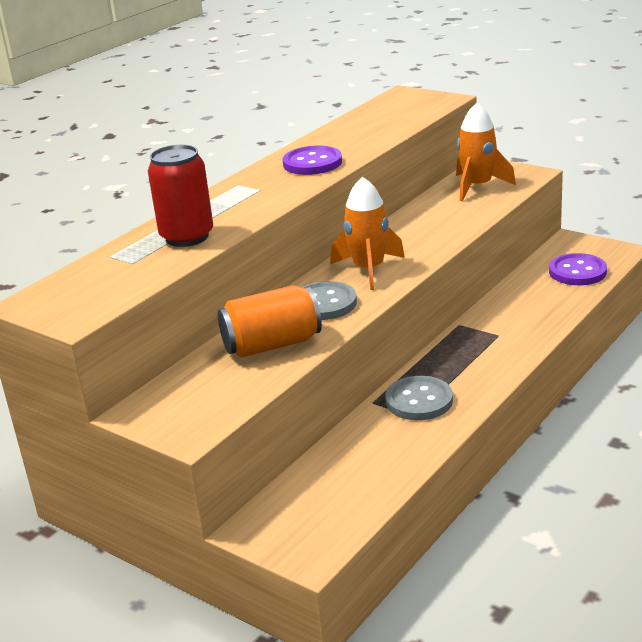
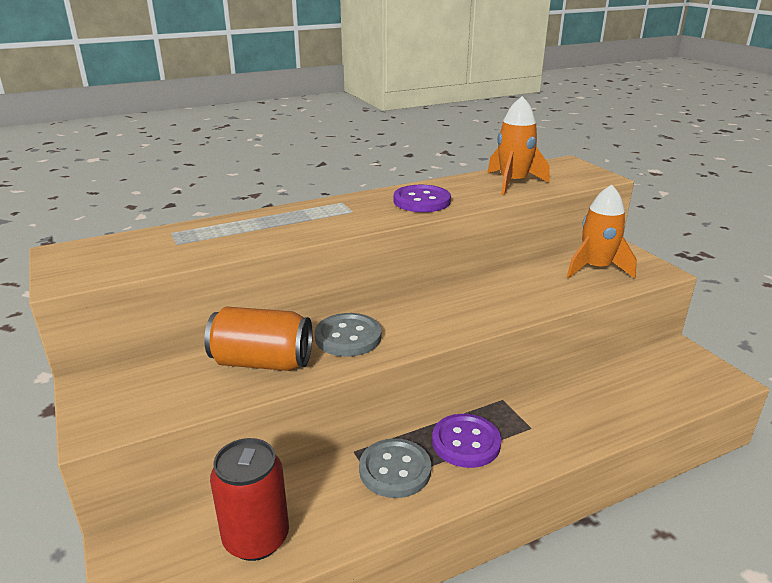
camera: 25 degrees right, 0 degrees up
(187, 237) = (243, 235): red can -> red can (256, 538)
(368, 269) = (420, 317): orange rocket -> orange rocket (513, 183)
(577, 272) = (665, 387): purple button -> purple button (466, 442)

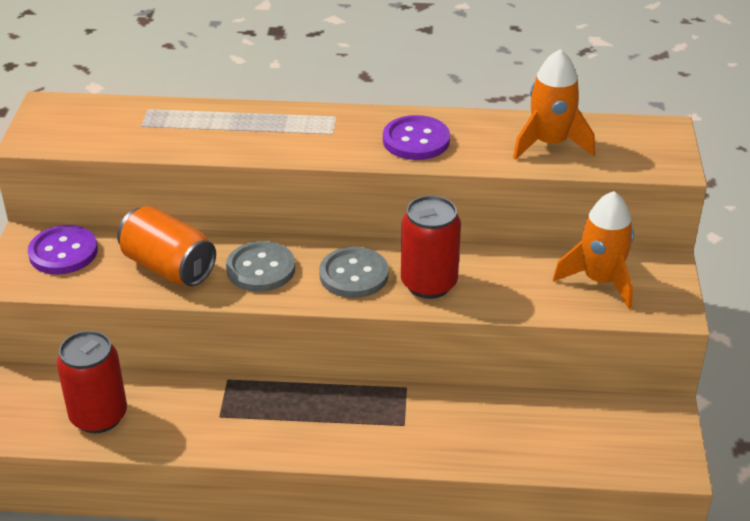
camera: 30 degrees right, 10 degrees up
(395, 470) = (246, 410): grey button -> grey button (354, 275)
(466, 442) = (329, 412): purple button -> purple button (63, 252)
(490, 305) = (429, 283): none -> red can

